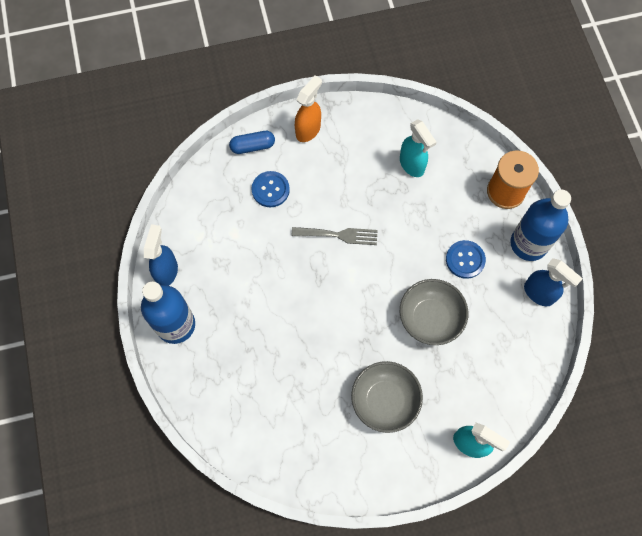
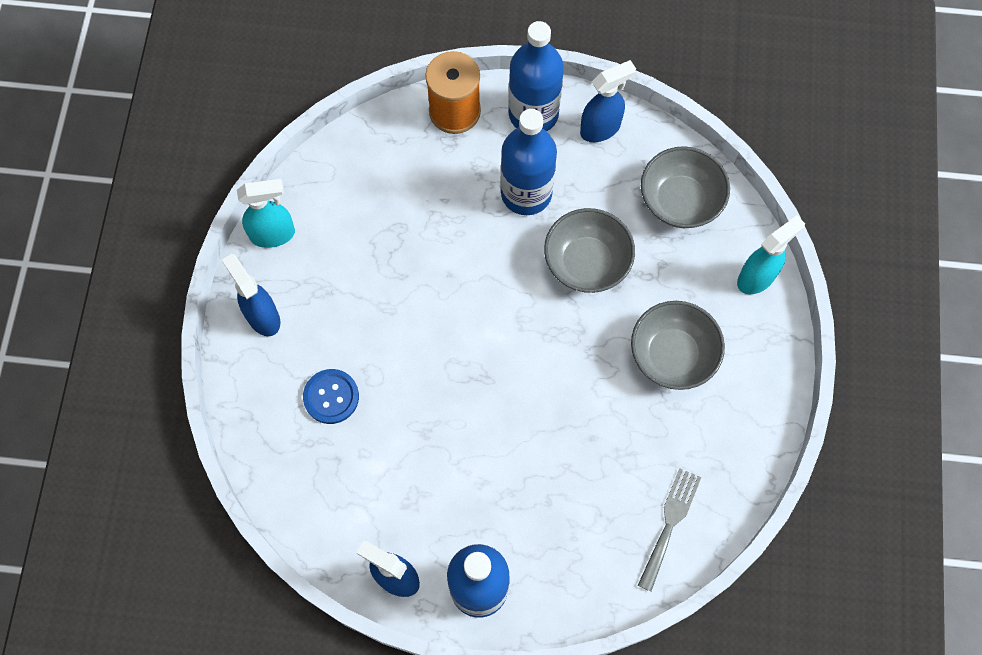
camera: 70 degrees left, 0 degrees up
(252, 146) = (255, 399): blue capsule -> none
(308, 130) = (262, 316): orange spray bottle -> blue spray bottle
(339, 235) = (433, 331): grey fork -> grey fork (670, 523)
(412, 165) = (372, 205): turquoise spray bottle -> turquoise spray bottle (273, 234)
(465, 260) = (526, 193): blue button -> blue bottle
(507, 368) = (680, 201): none -> grey bowl

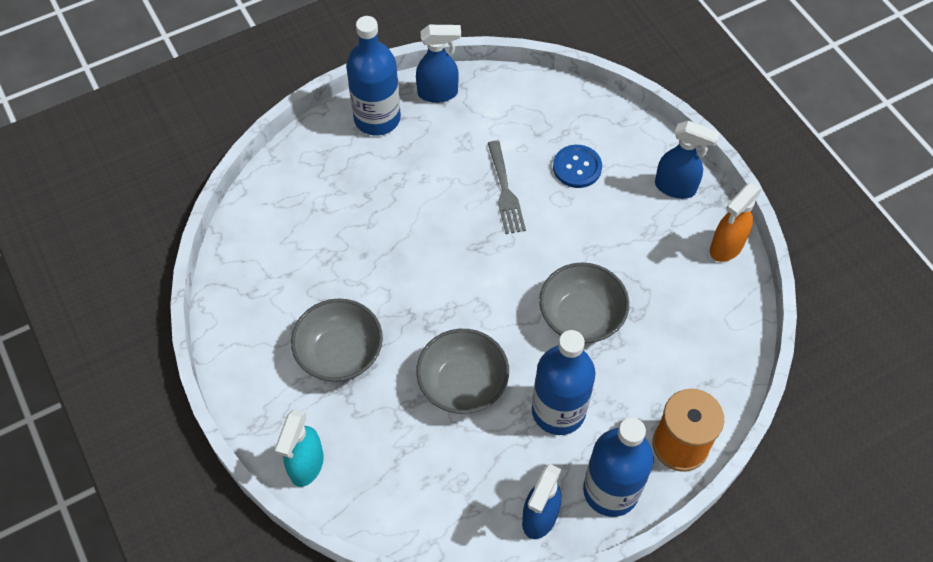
camera: 145 degrees right, 10 degrees down
(273, 234) = (726, 247): turquoise spray bottle -> orange spray bottle
(670, 523) = (266, 233): grey fork -> grey fork (505, 191)
(680, 201) = (419, 494): grey bowl -> grey bowl (581, 317)

